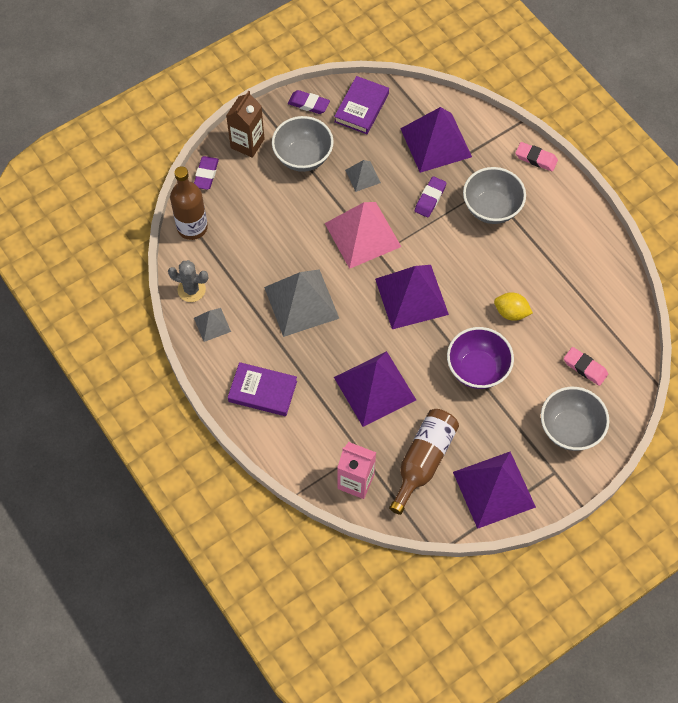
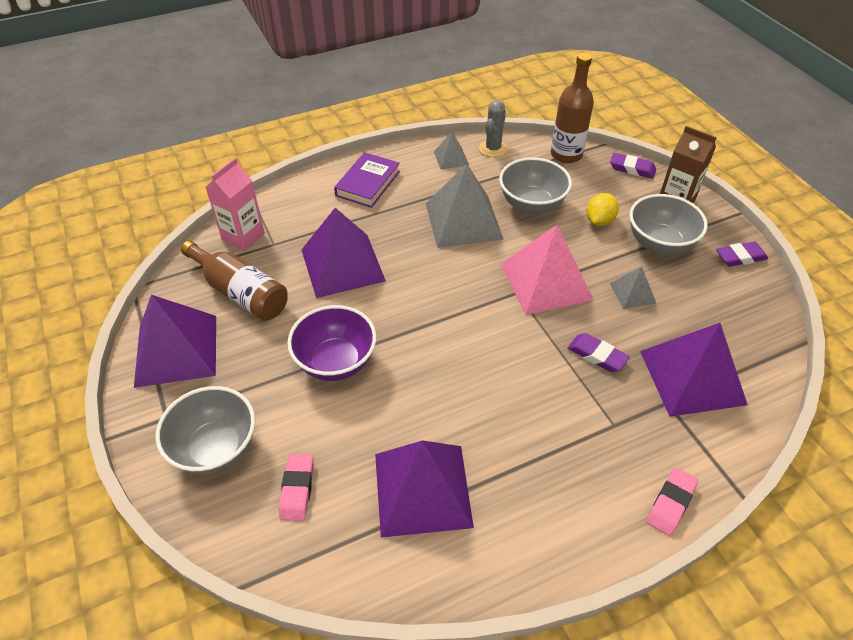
camera: 100 degrees right, 15 degrees down
(308, 104) = (740, 257): purple eraser -> purple eraser turned 45 degrees clockwise
(361, 108) = (742, 306): purple book -> none
(411, 296) = (452, 314): purple pyramid -> purple pyramid (422, 490)
(491, 208) = (578, 424): grey bowl -> grey bowl (531, 205)
(511, 312) = (407, 415): yellow lemon -> yellow lemon (599, 221)
(585, 368) = (297, 489): pink eraser -> pink eraser turned 45 degrees counterclockwise

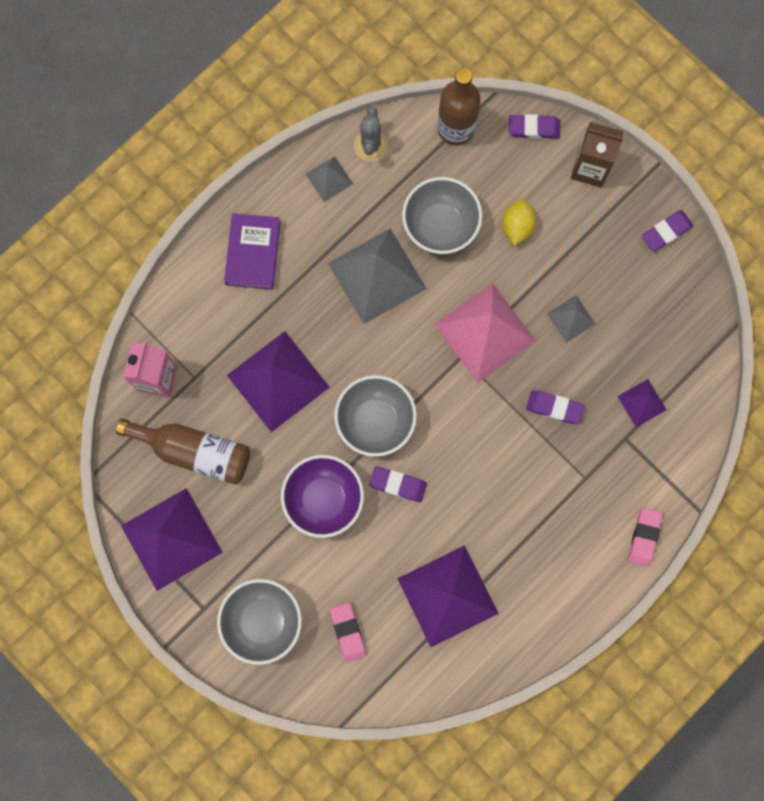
camera: 20 degrees left, 30 degrees up
(414, 372) = (398, 485): none -> purple eraser
(659, 243) = (584, 240): grey bowl -> grey bowl (375, 421)
(692, 377) = (642, 403): purple pyramid -> purple pyramid, size x0.49

